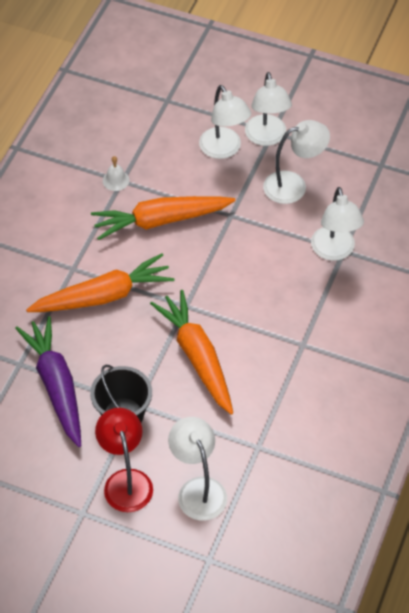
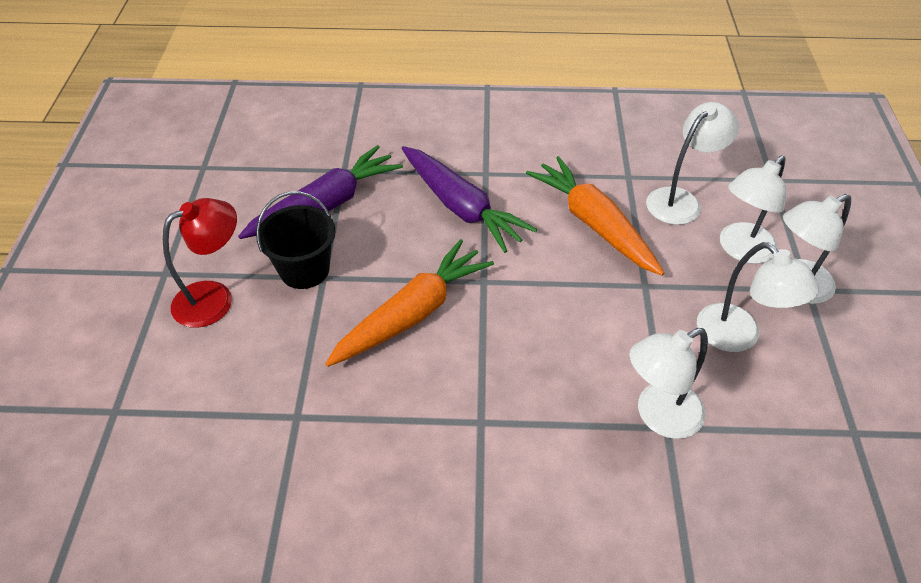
camera: 70 degrees right, 5 degrees down
(103, 296) = (461, 207): orange carrot -> purple carrot
(116, 180) = (625, 171): white bell -> none
(198, 489) = (216, 370): white lamp -> white lamp (680, 200)

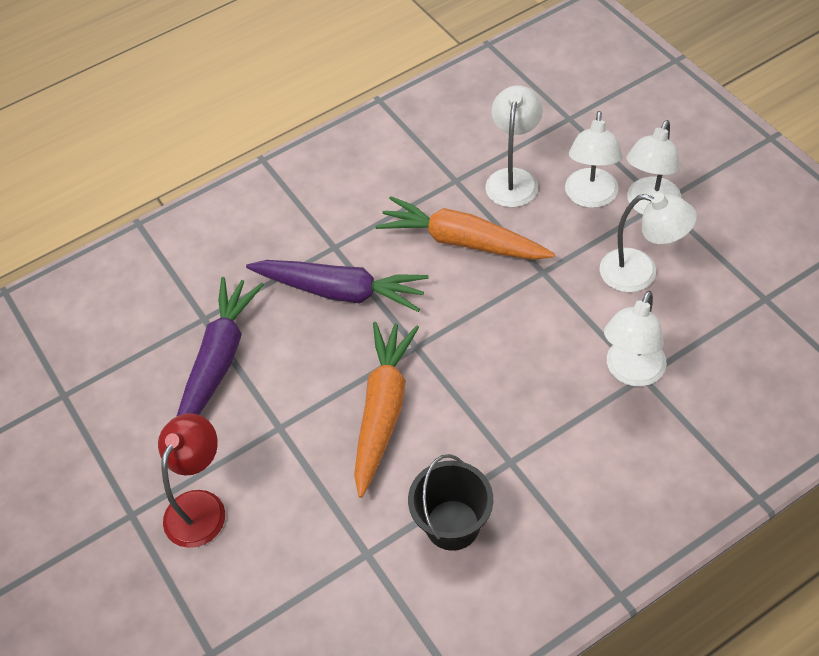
camera: 30 degrees left, 5 degrees up
(304, 270) = (256, 431): black bucket -> black bucket (452, 525)

